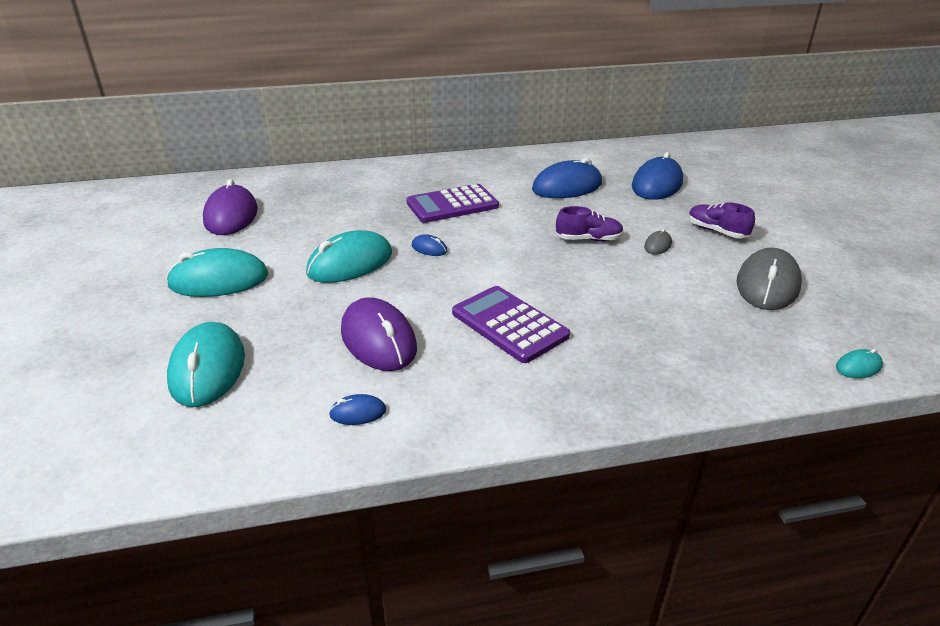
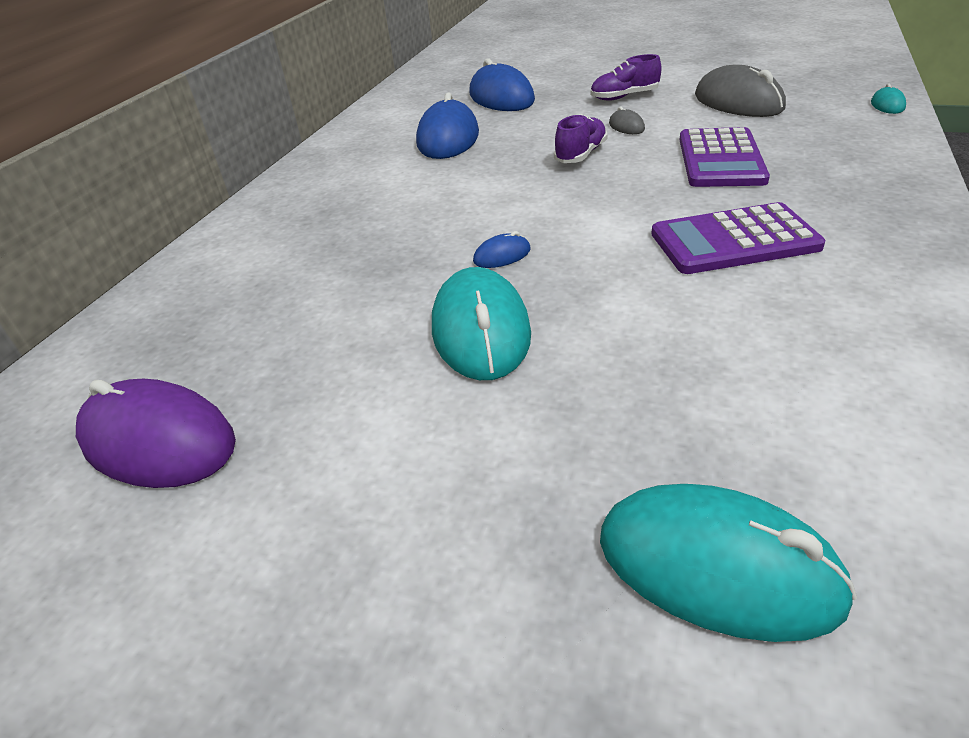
camera: 55 degrees left, 5 degrees up
(219, 280) = (400, 500): turquoise mouse -> none
(358, 413) = (902, 402): blue mouse -> none
(378, 340) = (718, 346): purple mouse -> none
(452, 205) = (401, 215): purple calculator -> purple calculator (720, 159)

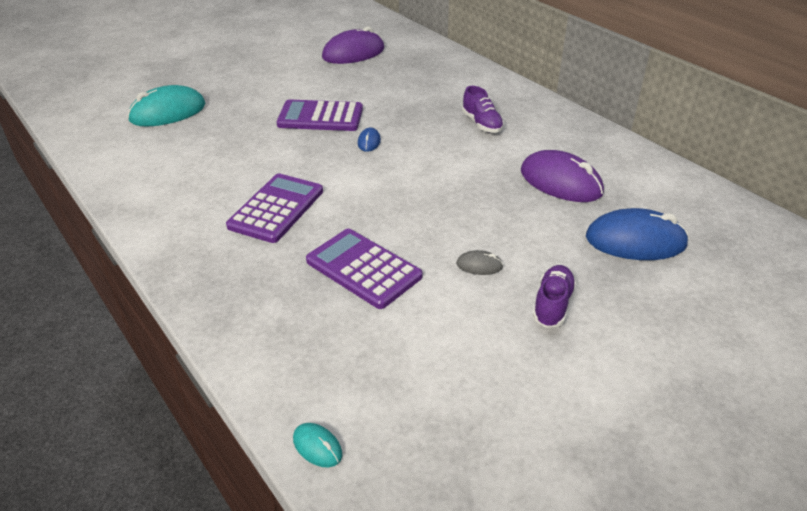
camera: 120 degrees right, 0 degrees up
(448, 138) = (560, 182): blue mouse -> purple mouse
(480, 331) = (320, 117): turquoise mouse -> purple calculator
(580, 155) = (454, 219): purple shoe -> purple shoe (482, 124)
(738, 102) = (451, 360): grey mouse -> none

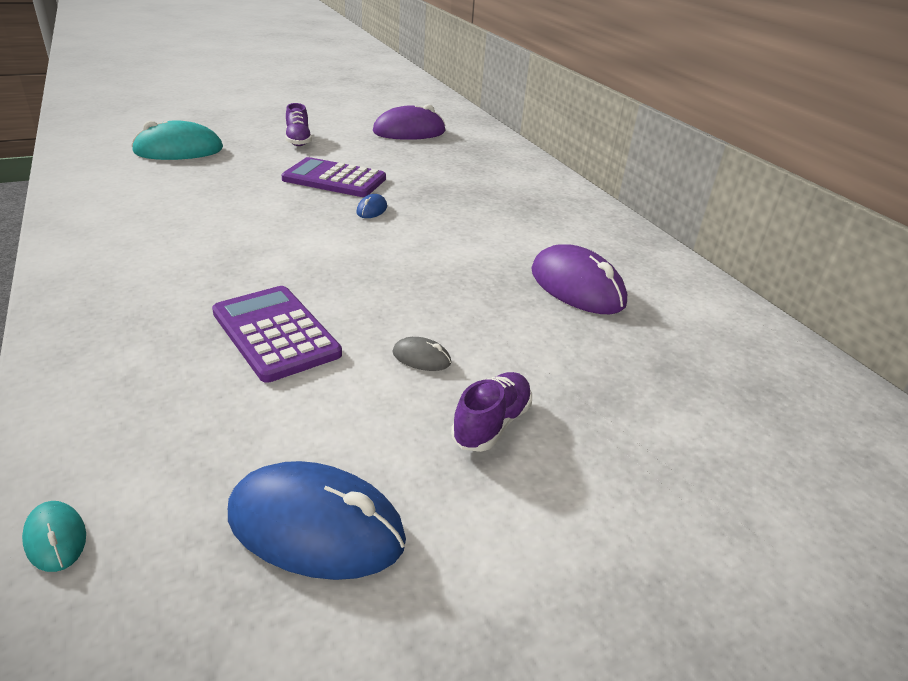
camera: 10 degrees right, 5 degrees down
(276, 209) = (221, 254): purple calculator -> none
(482, 124) = (512, 214): purple shoe -> purple shoe (298, 140)
(635, 241) = (644, 370): blue mouse -> blue mouse (316, 527)

